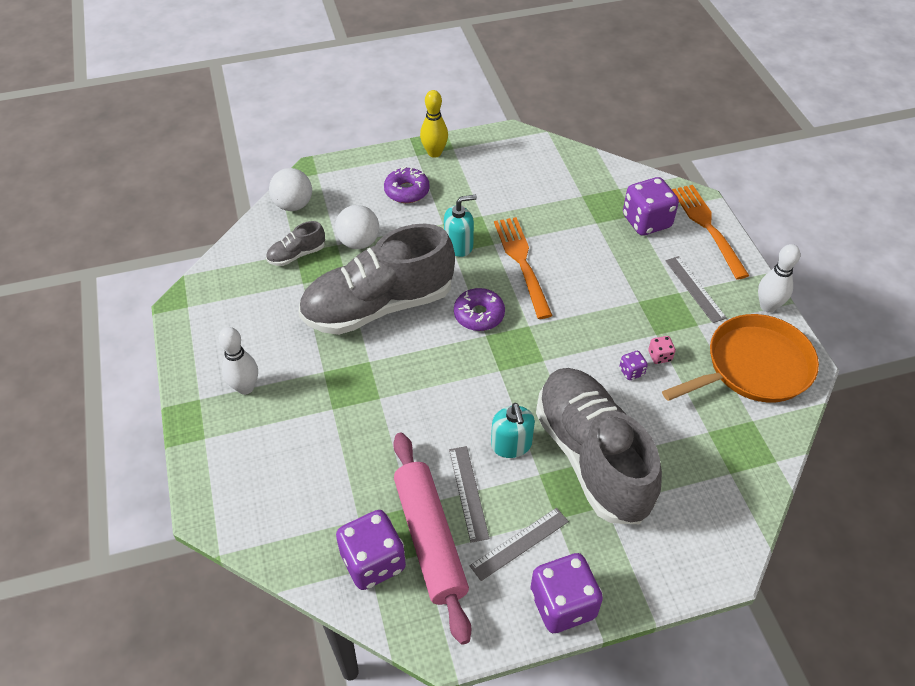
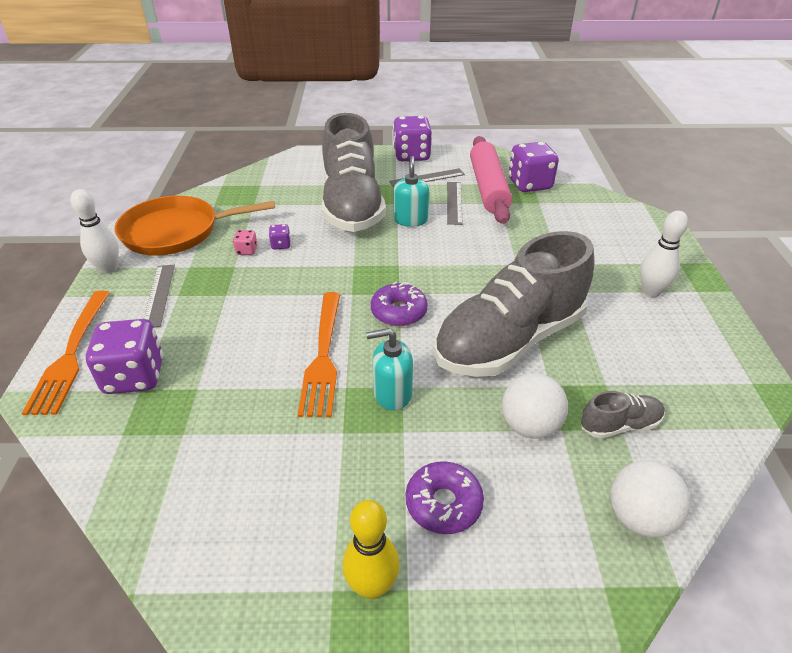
camera: 165 degrees left, 10 degrees down
(378, 306) = (509, 340): grey shoe -> grey shoe turned 150 degrees clockwise

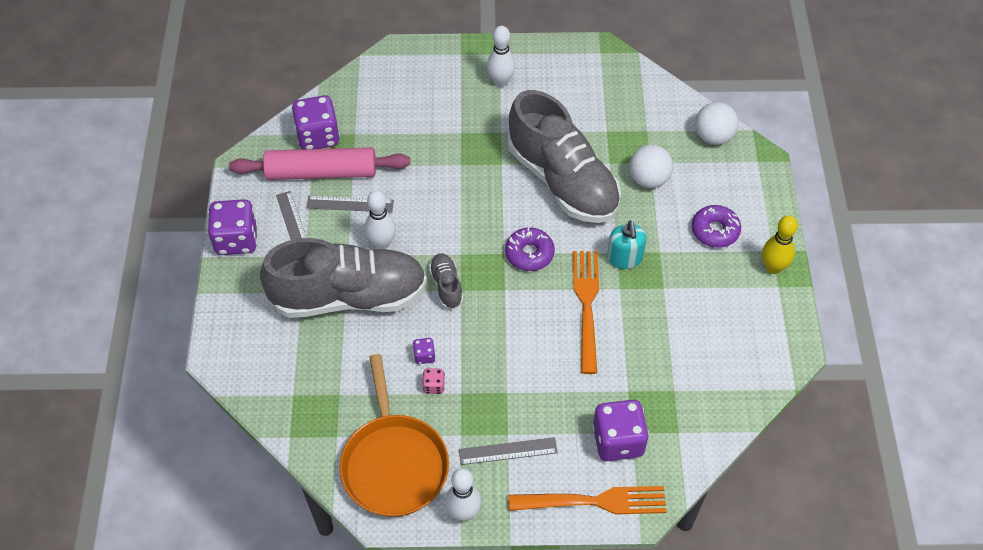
camera: 90 degrees left, 15 degrees up
(323, 356) = (586, 305): orange fork -> orange fork turned 90 degrees counterclockwise
(410, 220) = (382, 243): turquoise soap dispenser -> white bowling pin
(619, 425) = (643, 131): grey shoe -> grey shoe (446, 286)

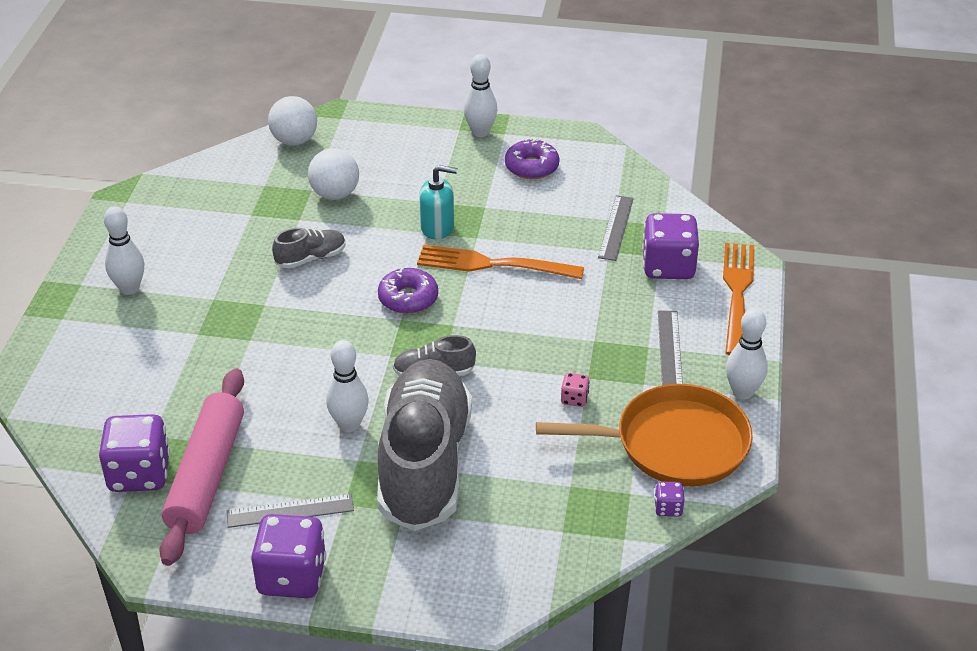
camera: 80 degrees left, 15 degrees down
(350, 204) = (274, 450): grey ruler -> grey ruler (616, 227)
(424, 356) = (530, 403): purple dice -> purple dice (668, 508)
(562, 181) = (311, 258): grey shoe -> grey shoe, size x0.41
(715, 231) = (422, 161): purple donut -> purple donut (531, 167)
(773, 267) = (480, 132): yellow bowling pin -> white bowling pin

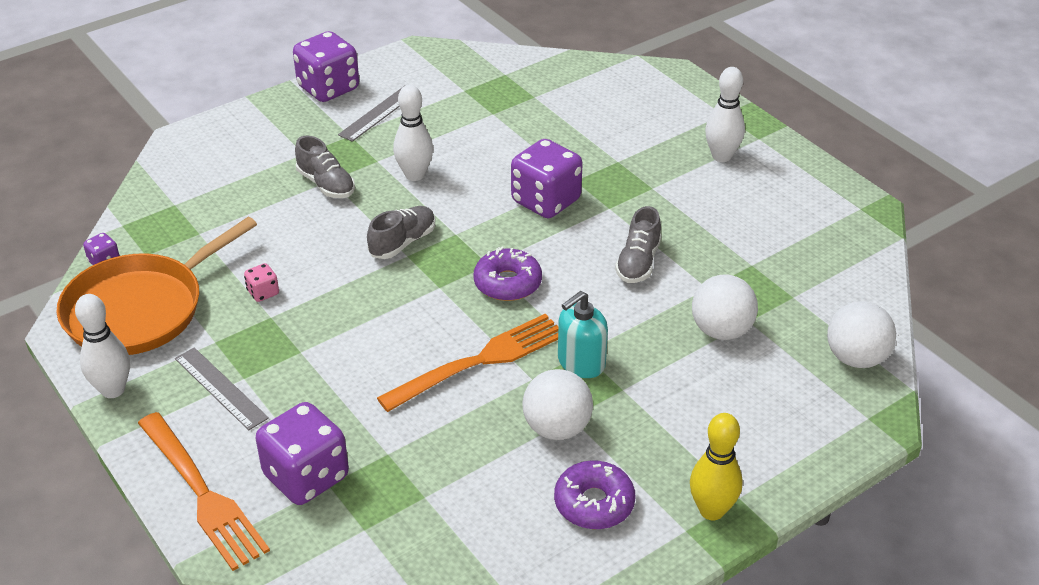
camera: 135 degrees right, 0 degrees up
(139, 474) = (504, 77): purple dice -> purple dice (546, 201)
(206, 475) = (462, 99): pink rolling pin -> none
(424, 464) = (326, 184): grey shoe -> grey shoe, size x0.41
(480, 132) = (711, 510): white bowling pin -> yellow bowling pin
(500, 206) = (557, 428): none -> white ball
(616, 227) = (411, 487): grey ruler -> none

